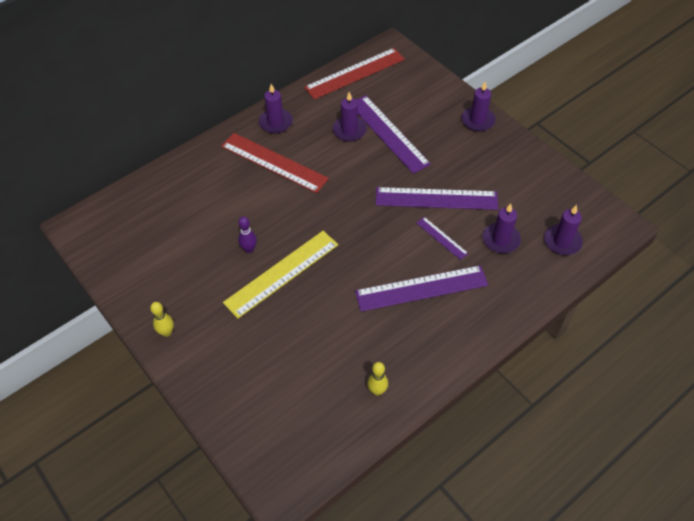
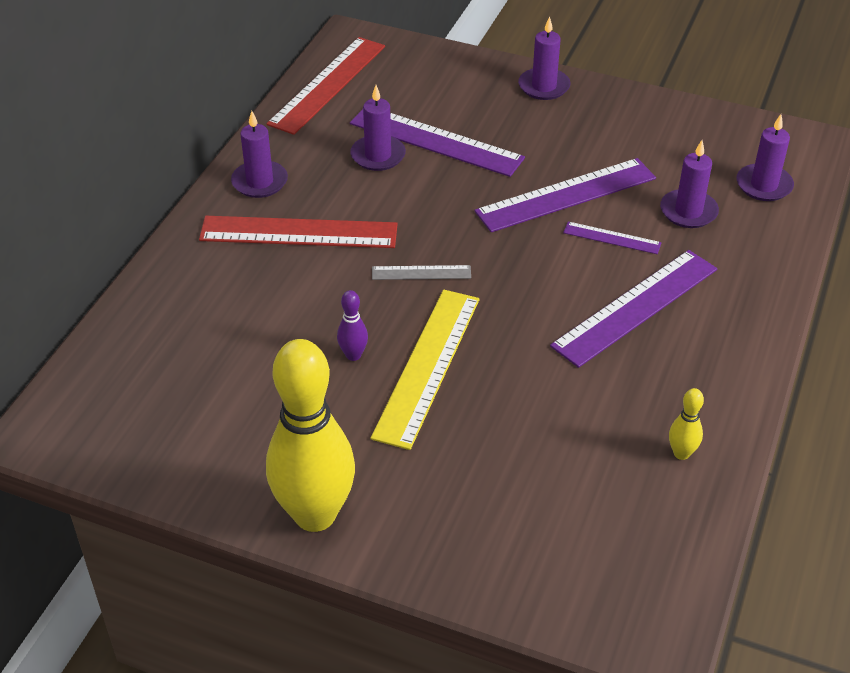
camera: 30 degrees left, 10 degrees down
(167, 332) = (315, 514): yellow bowling pin -> yellow bowling pin, size x2.50
(319, 214) = (421, 272): none -> grey ruler

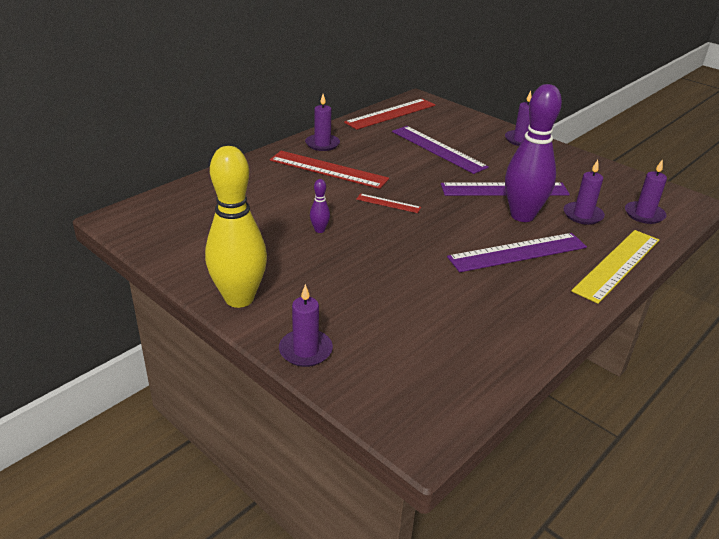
camera: 20 degrees right, 10 degrees down
(378, 156) = (398, 148): purple candle -> purple candle (305, 350)
(421, 272) = (388, 203): grey ruler -> red ruler
(427, 366) = (361, 246): yellow ruler -> yellow ruler (617, 265)
(612, 238) = (522, 216): purple ruler -> purple bowling pin
(681, 453) = (504, 336): yellow bowling pin -> none

